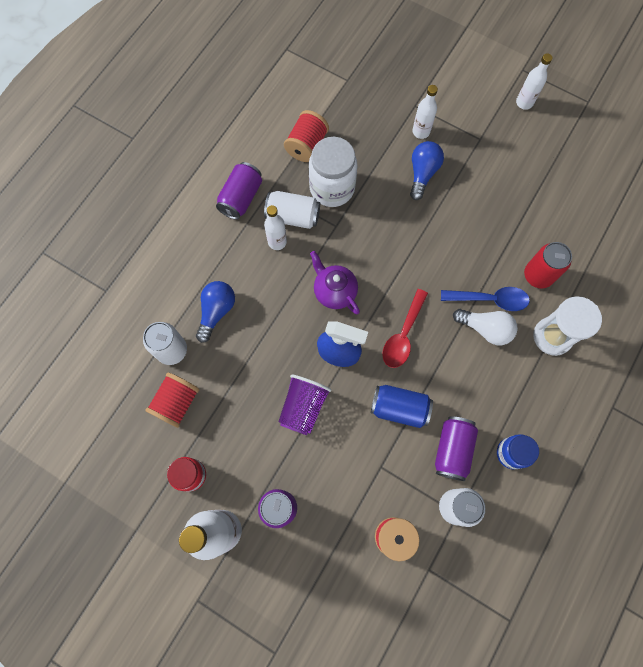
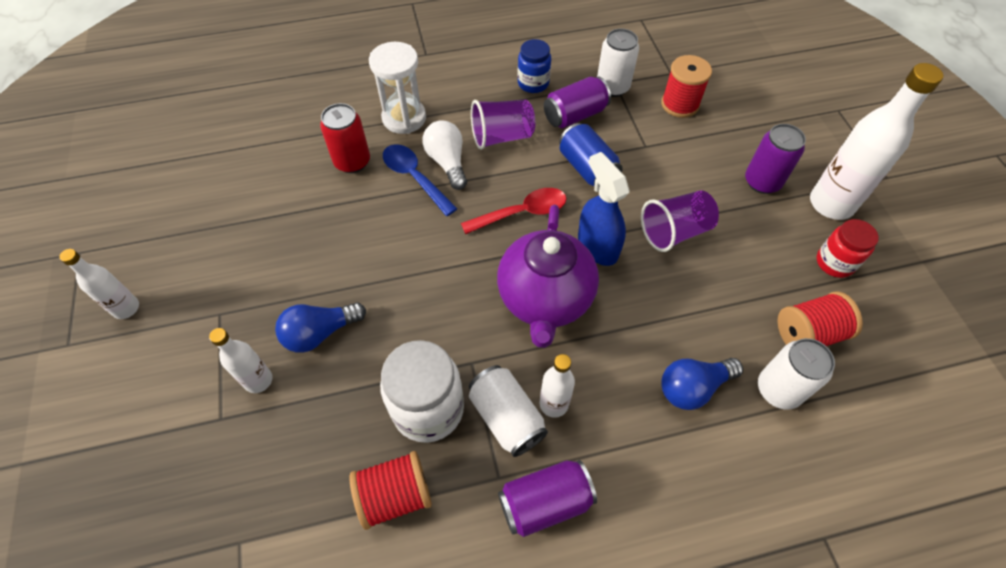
camera: 135 degrees left, 15 degrees down
(334, 291) = (545, 299): purple teapot -> purple teapot, size x1.63
(477, 382) = (502, 137): none -> purple cup

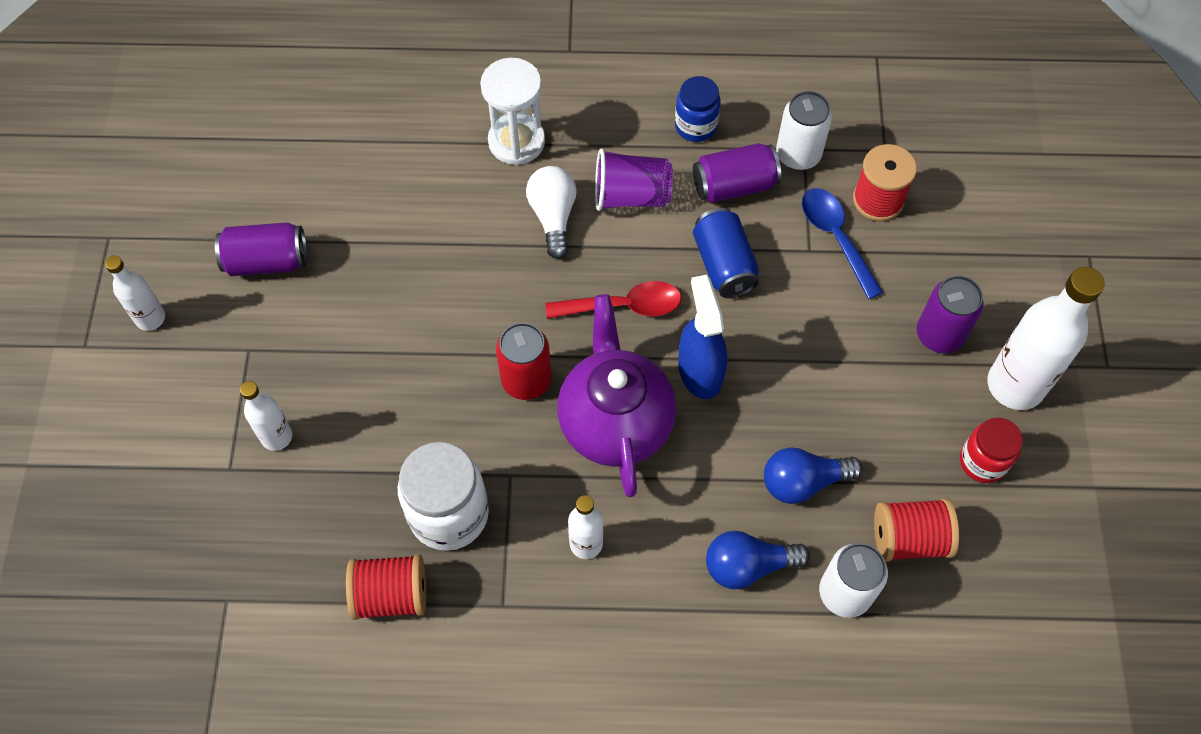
camera: 15 degrees right, 5 degrees up
(320, 333) = (353, 399): blue light bulb -> blue light bulb (803, 482)
(352, 162) = (438, 189): red can -> red can (526, 380)
(414, 177) = (508, 228): blue spoon -> blue spoon (835, 237)
(506, 417) = (530, 545): white can -> none
(545, 299) = (615, 422): purple teapot -> purple teapot turned 150 degrees clockwise
(545, 502) = (543, 643): purple can -> purple can (267, 261)
(674, 232) = (800, 375): purple cup -> none

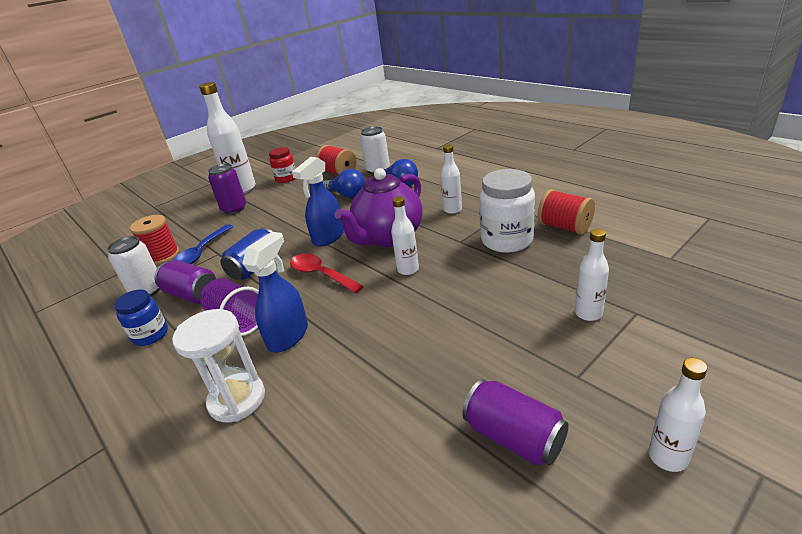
camera: 130 degrees left, 30 degrees down
(526, 380) = (408, 269): red can -> white bottle
(553, 216) = (288, 336): white light bulb -> blue spray bottle

